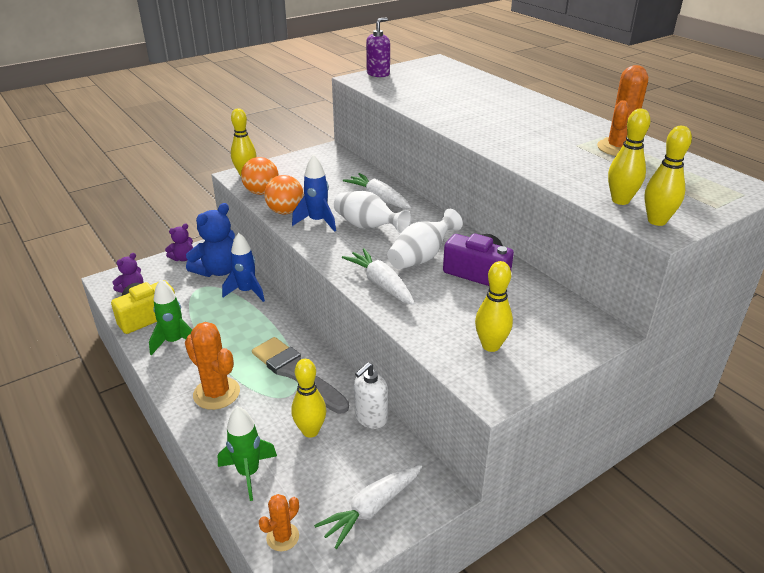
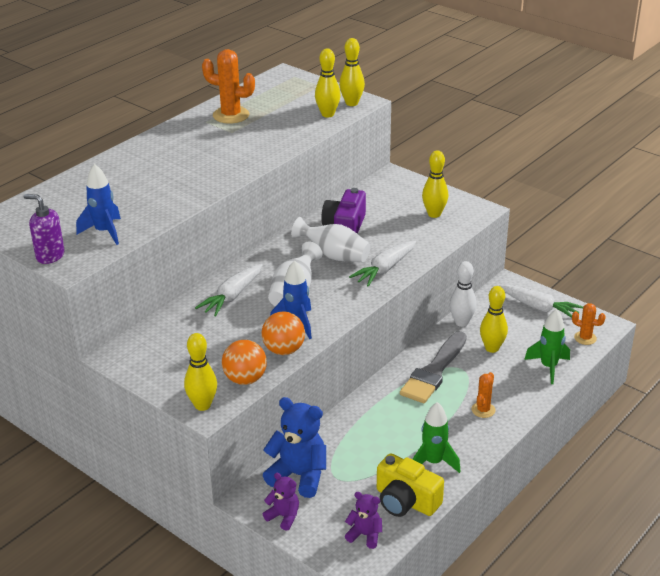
camera: 105 degrees left, 0 degrees up
(216, 393) = (483, 410): orange cactus -> orange cactus, size x0.57
(247, 292) = (330, 438): blue rocket -> blue rocket (104, 232)
(370, 418) = (461, 322): white soap dispenser -> white bowling pin

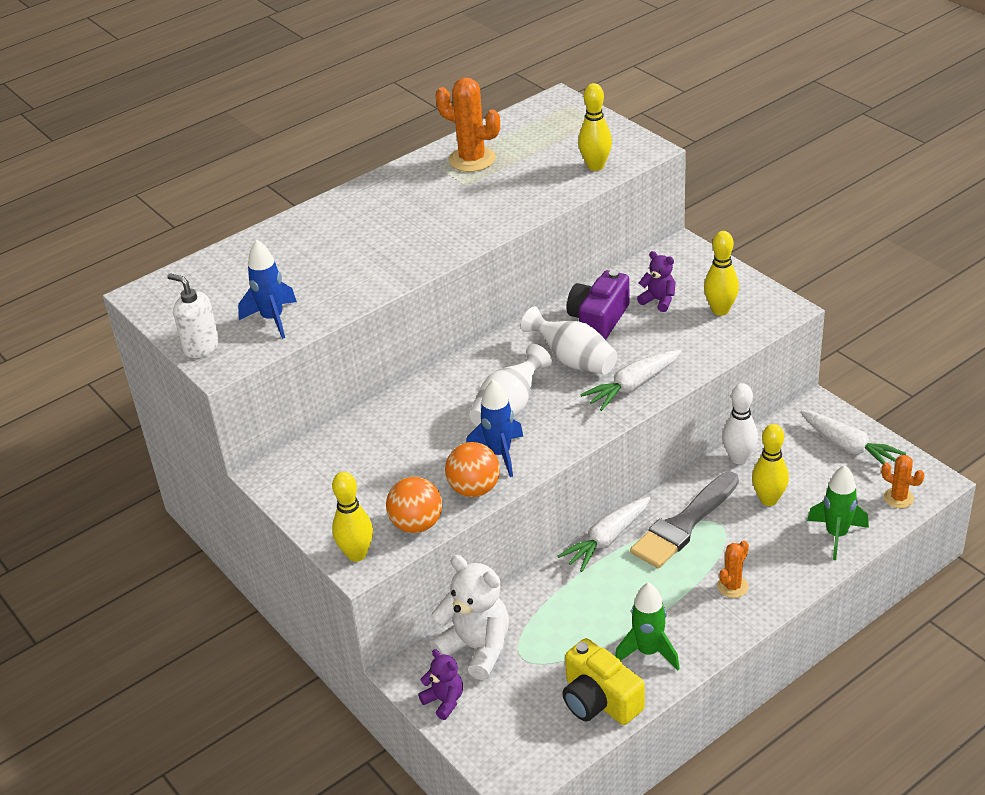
camera: 15 degrees right, 5 degrees up
(50, 256) = (201, 347): purple soap dispenser -> white soap dispenser
(232, 296) = (431, 406): white carrot -> white carrot (607, 539)
(299, 475) = (476, 648): blue teddy bear -> white teddy bear
(351, 103) = (632, 151): yellow bowling pin -> none
(365, 535) = (536, 739): purple teddy bear -> purple teddy bear (658, 300)

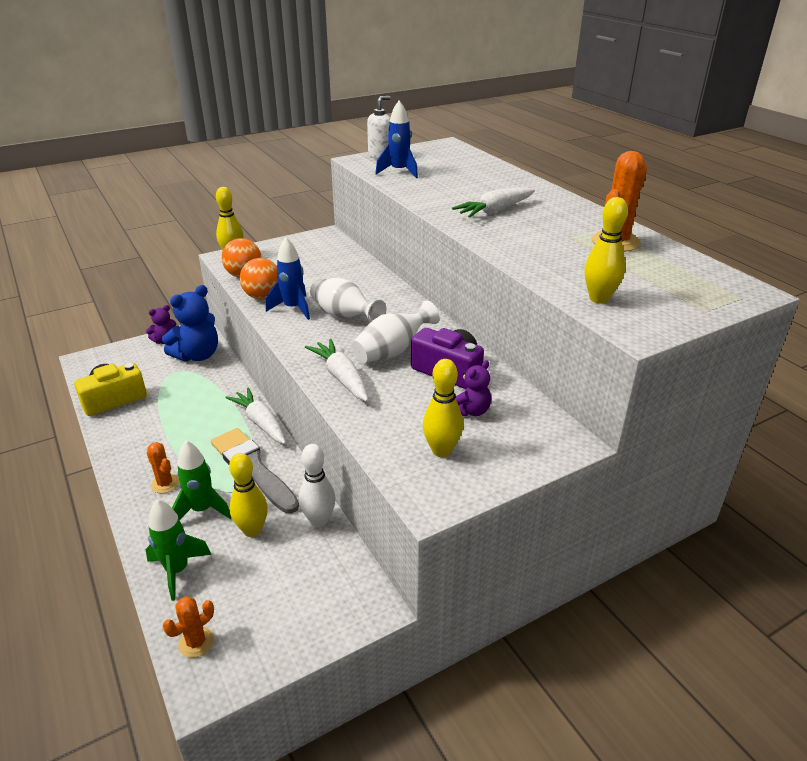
camera: 95 degrees right, 5 degrees down
(476, 648) = (197, 355): white teddy bear -> blue teddy bear
(648, 652) = (135, 427): green rocket -> green rocket (202, 510)
(849, 446) = (297, 618): white carrot -> white carrot (495, 211)

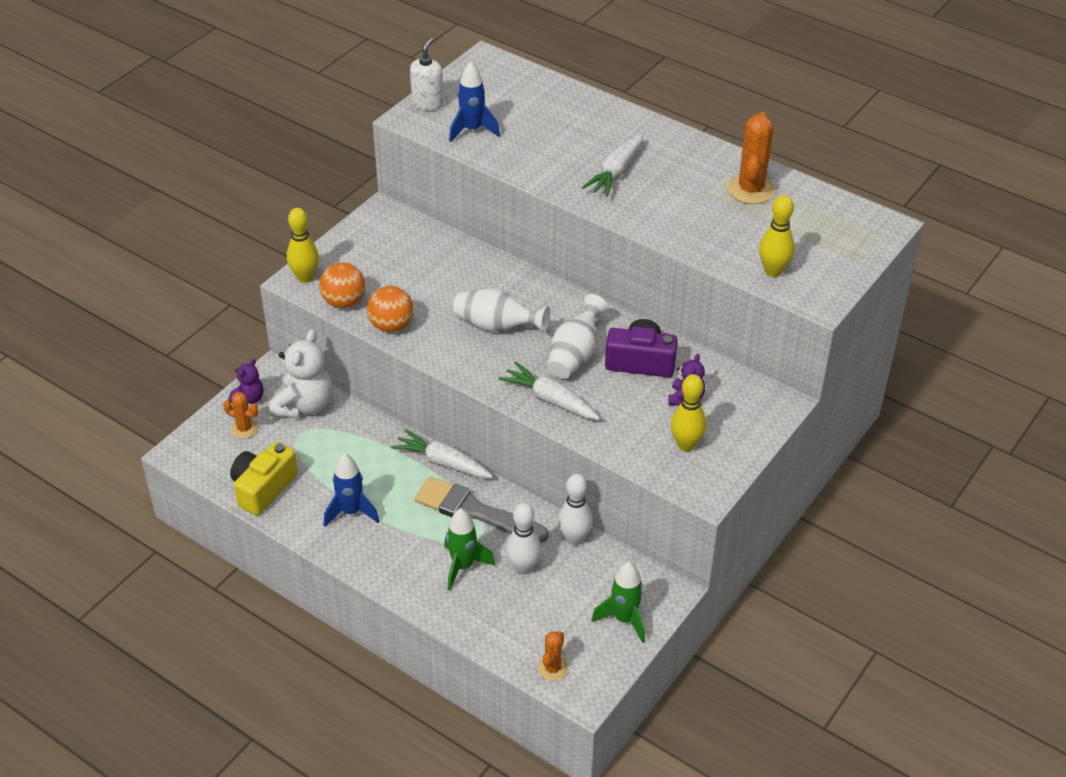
camera: 25 degrees left, 10 degrees up
(165, 484) = (405, 555): orange cactus -> orange cactus (244, 429)
(177, 571) = (488, 624): green rocket -> green rocket (624, 619)
(197, 355) = (304, 405): blue teddy bear -> white teddy bear
(252, 530) = (523, 568): yellow bowling pin -> white bowling pin
(293, 308) = (437, 332): blue rocket -> blue rocket (351, 512)

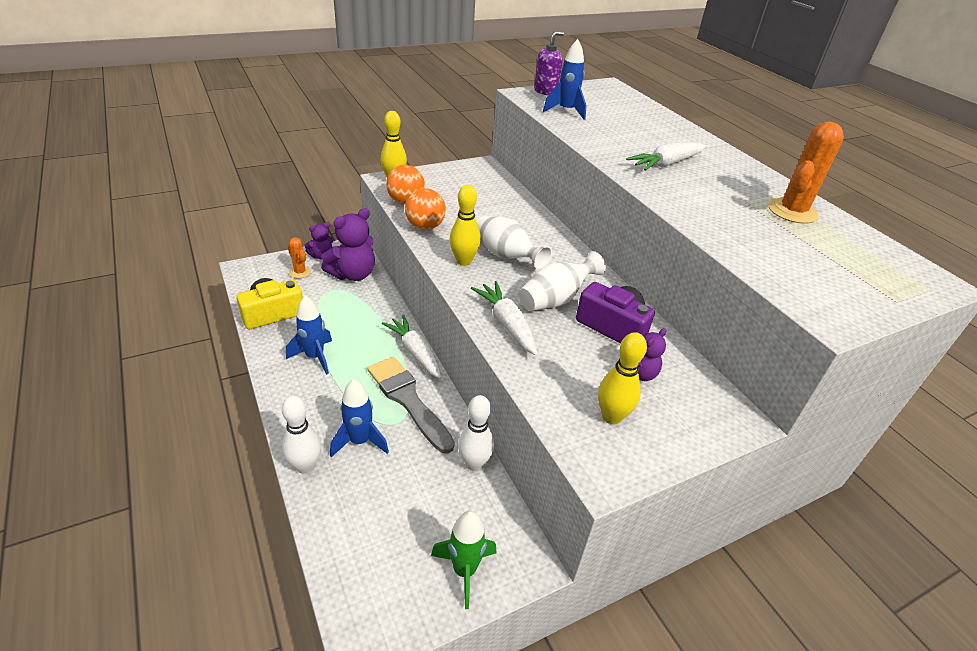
camera: 25 degrees right, 5 degrees down
(304, 405) = (353, 274): white teddy bear -> purple teddy bear
(428, 103) = (545, 91): white soap dispenser -> purple soap dispenser
(463, 566) = (360, 441): green rocket -> blue rocket
(523, 568) = (409, 468): white bowling pin -> white bowling pin (305, 466)
(552, 668) = (356, 587): orange cactus -> none
(773, 271) = (785, 276): yellow bowling pin -> yellow bowling pin (463, 261)

